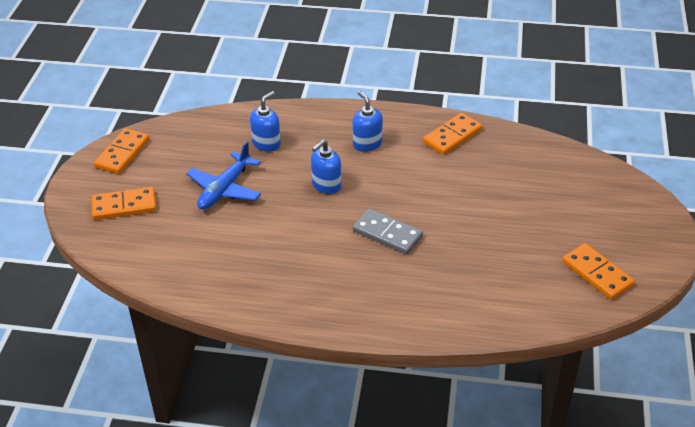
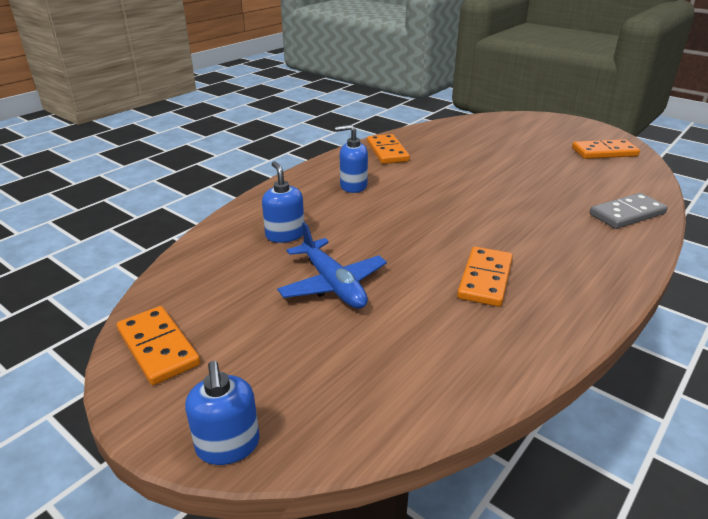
camera: 60 degrees left, 10 degrees down
(124, 206) = (276, 381): orange domino -> orange domino (485, 279)
(326, 185) = (393, 222): blue soap dispenser -> blue soap dispenser (228, 445)
(387, 234) = (496, 214): grey domino -> grey domino (627, 214)

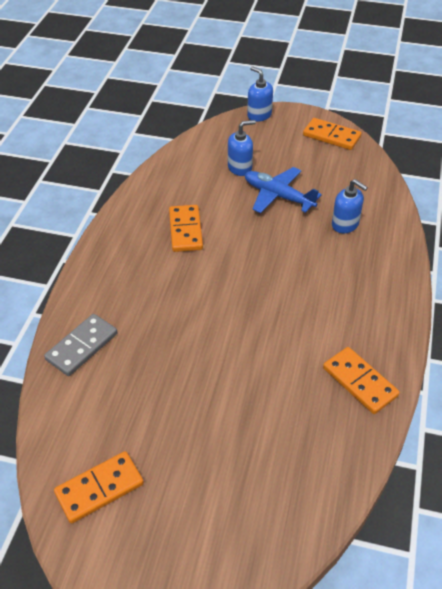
camera: 155 degrees right, 15 degrees up
(353, 186) = (345, 301): blue soap dispenser -> blue soap dispenser (240, 168)

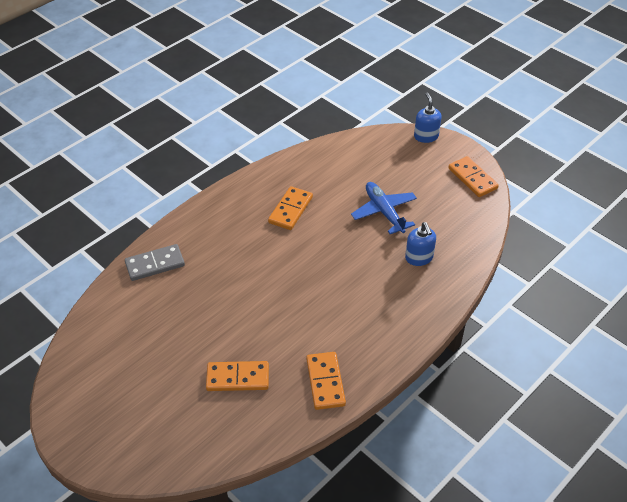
camera: 30 degrees right, 0 degrees up
(99, 488) = (97, 364): orange domino -> orange domino (238, 378)
(240, 168) = (373, 176): blue soap dispenser -> none

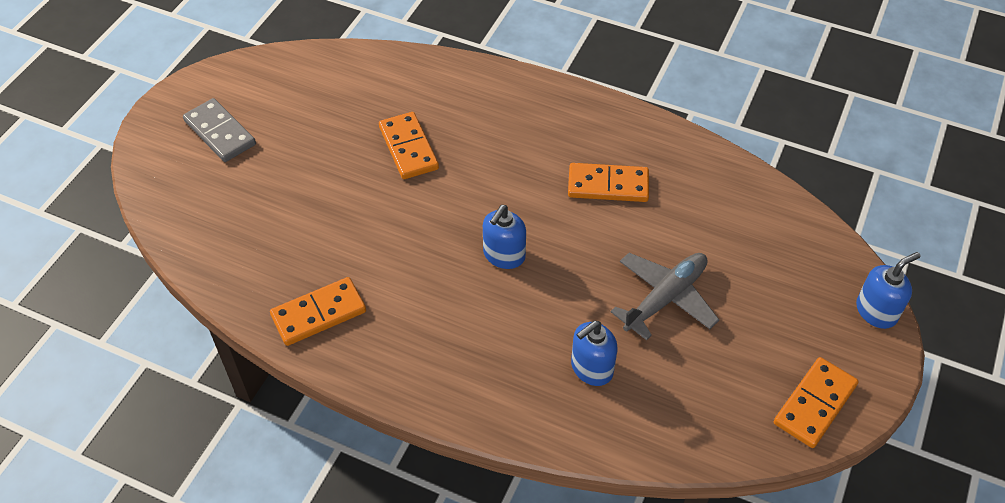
camera: 70 degrees right, 5 degrees up
(155, 264) = (443, 82): grey domino -> grey domino (220, 133)
(238, 378) = (296, 220): orange domino -> orange domino (408, 148)
(321, 274) = (504, 255): none -> blue soap dispenser
(384, 212) = (665, 298): blue plane -> grey plane

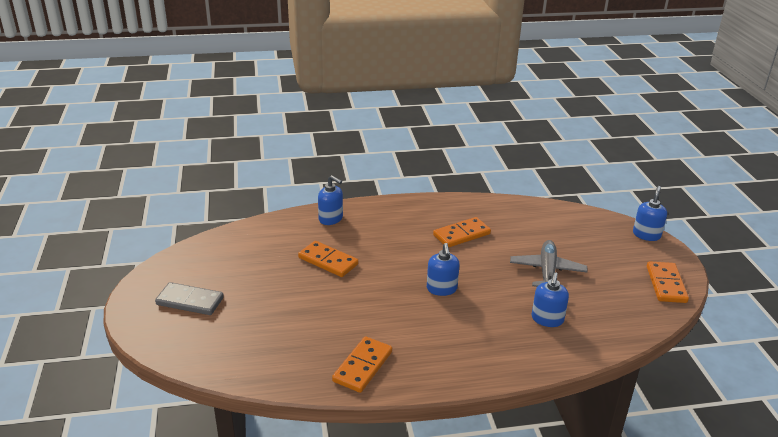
camera: 35 degrees left, 20 degrees down
(467, 85) = (331, 219): none -> blue soap dispenser

